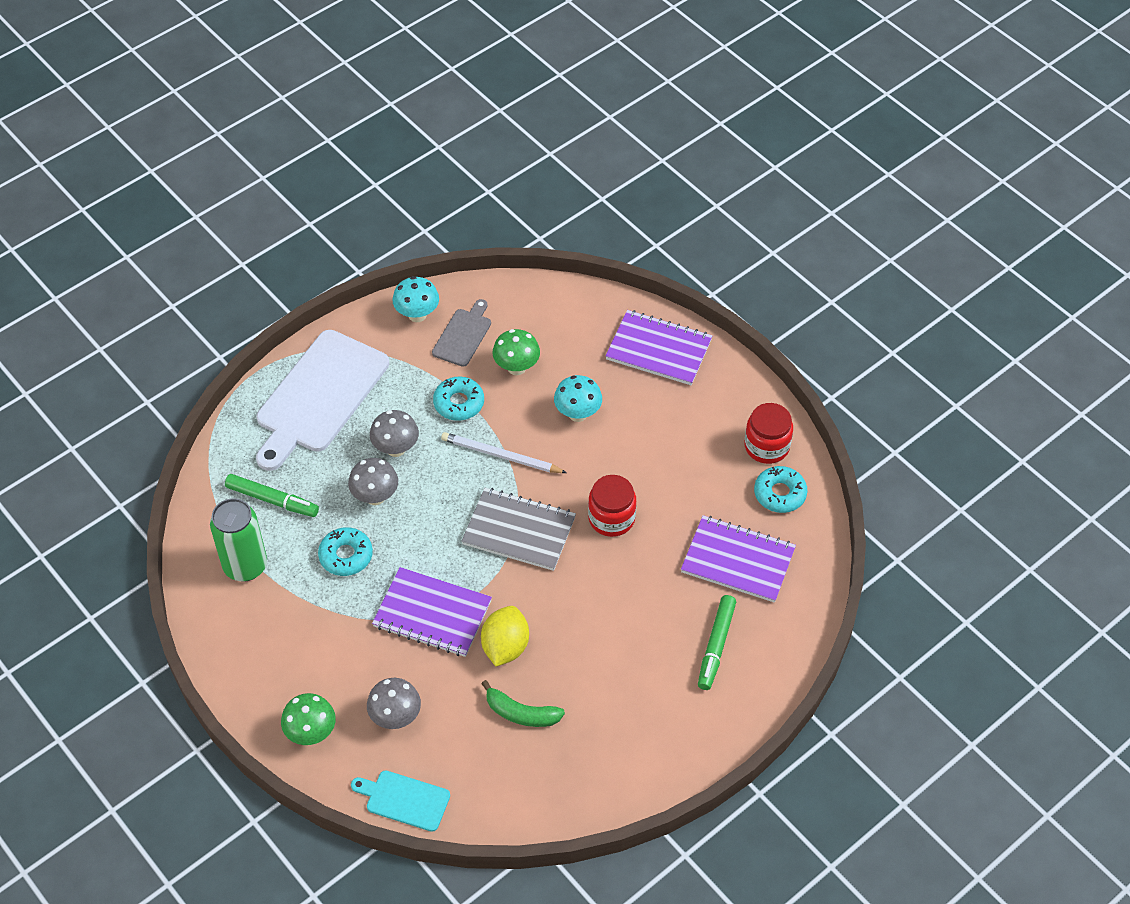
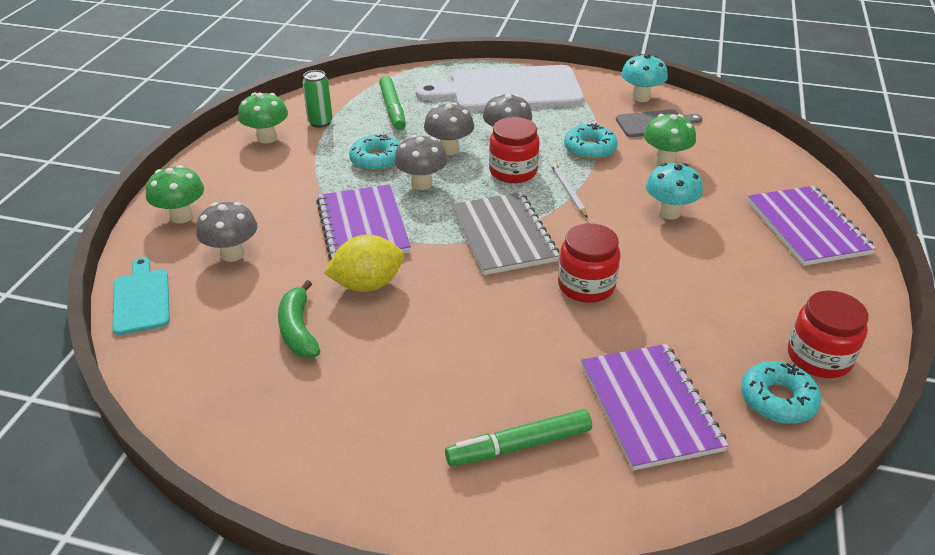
camera: 55 degrees right, 15 degrees down
(236, 619) = (267, 138): none -> green mushroom
(245, 566) = (320, 122): green can -> green can, size x0.59
(408, 544) = (421, 184): none -> grey mushroom
(444, 473) = (513, 171): none -> red jar
(501, 456) = (568, 191): white pencil -> white pencil, size x0.66

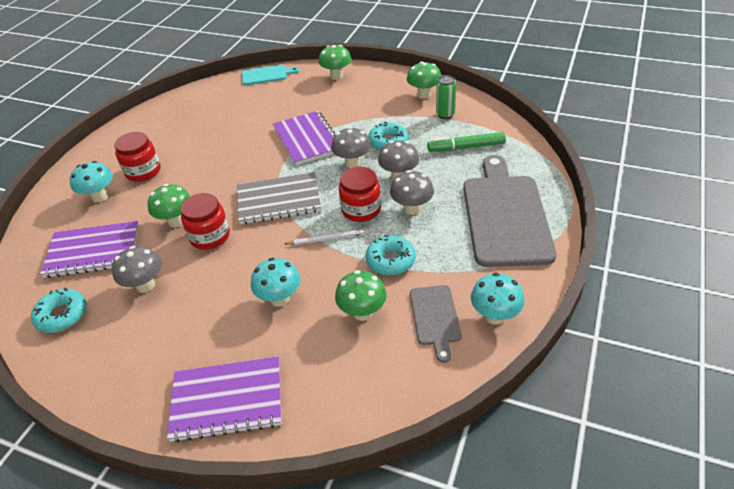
camera: 100 degrees right, 5 degrees up
(232, 254) = (295, 96): grey mushroom -> grey mushroom (145, 285)
(298, 330) = (221, 123): green banana -> none
(362, 226) = (308, 139): purple notebook -> purple notebook turned 75 degrees clockwise
(367, 284) = (249, 143): yellow lemon -> none
(509, 90) = (505, 215): white cutting board -> grey cutting board
(519, 445) = (100, 197): green marker -> turquoise mushroom
(563, 327) = (176, 221): none -> green mushroom
(819, 357) = (81, 351): red jar -> red jar (143, 171)

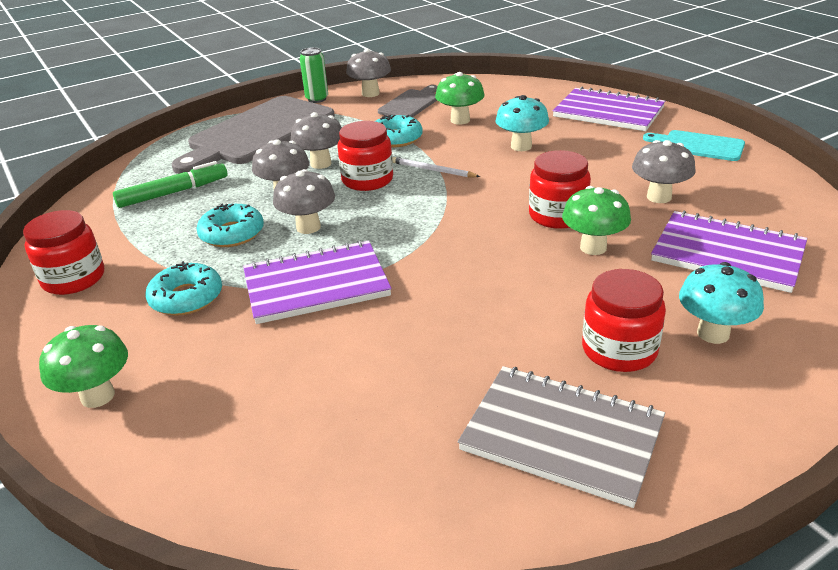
camera: 145 degrees left, 10 degrees down
(62, 315) = (769, 203): turquoise donut -> turquoise donut (186, 298)
(266, 75) = (194, 494): turquoise cutting board -> turquoise cutting board (698, 146)
(279, 200) = (443, 221): grey notebook -> grey notebook (562, 436)
(308, 139) = (316, 285): purple notebook -> purple notebook turned 60 degrees clockwise
(424, 95) = (74, 279): green mushroom -> red jar
(445, 115) = (114, 237): green can -> green can (317, 99)
(466, 147) = (173, 193): green marker -> green marker turned 60 degrees counterclockwise
(494, 316) = (370, 93): turquoise mushroom -> grey mushroom

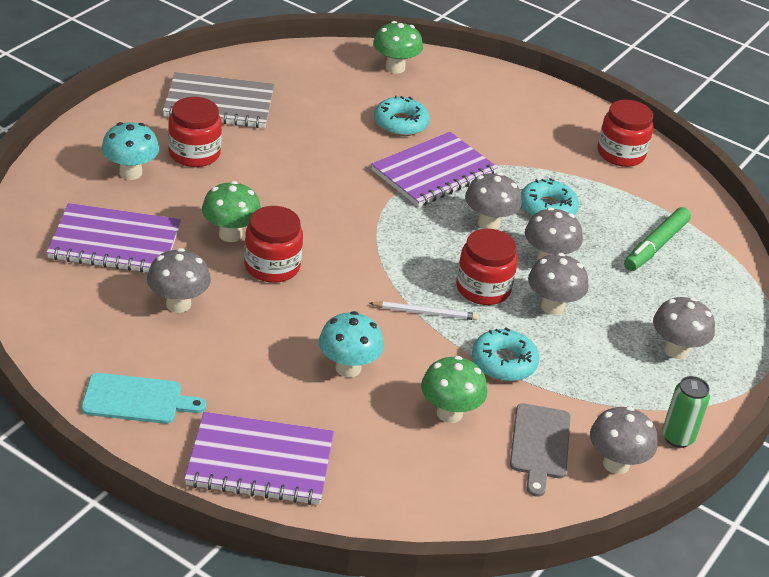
camera: 150 degrees right, 5 degrees up
(98, 396) = (500, 89): green mushroom -> green mushroom (395, 68)
(186, 298) = (519, 151): turquoise donut -> turquoise donut (400, 123)
(258, 133) = (676, 350): grey cutting board -> grey mushroom

